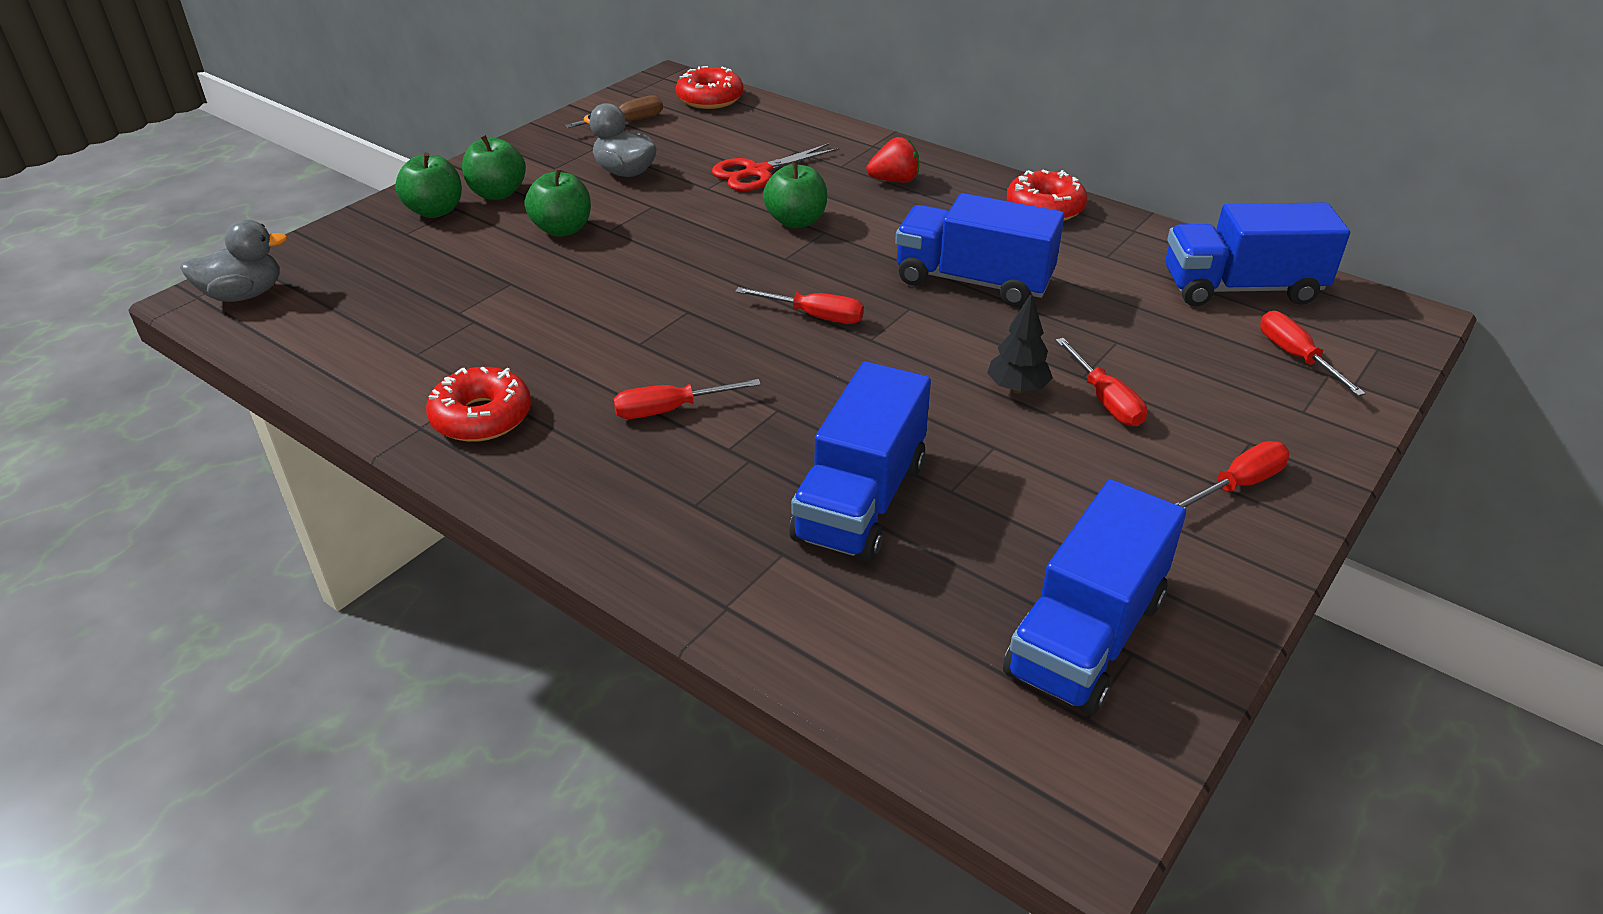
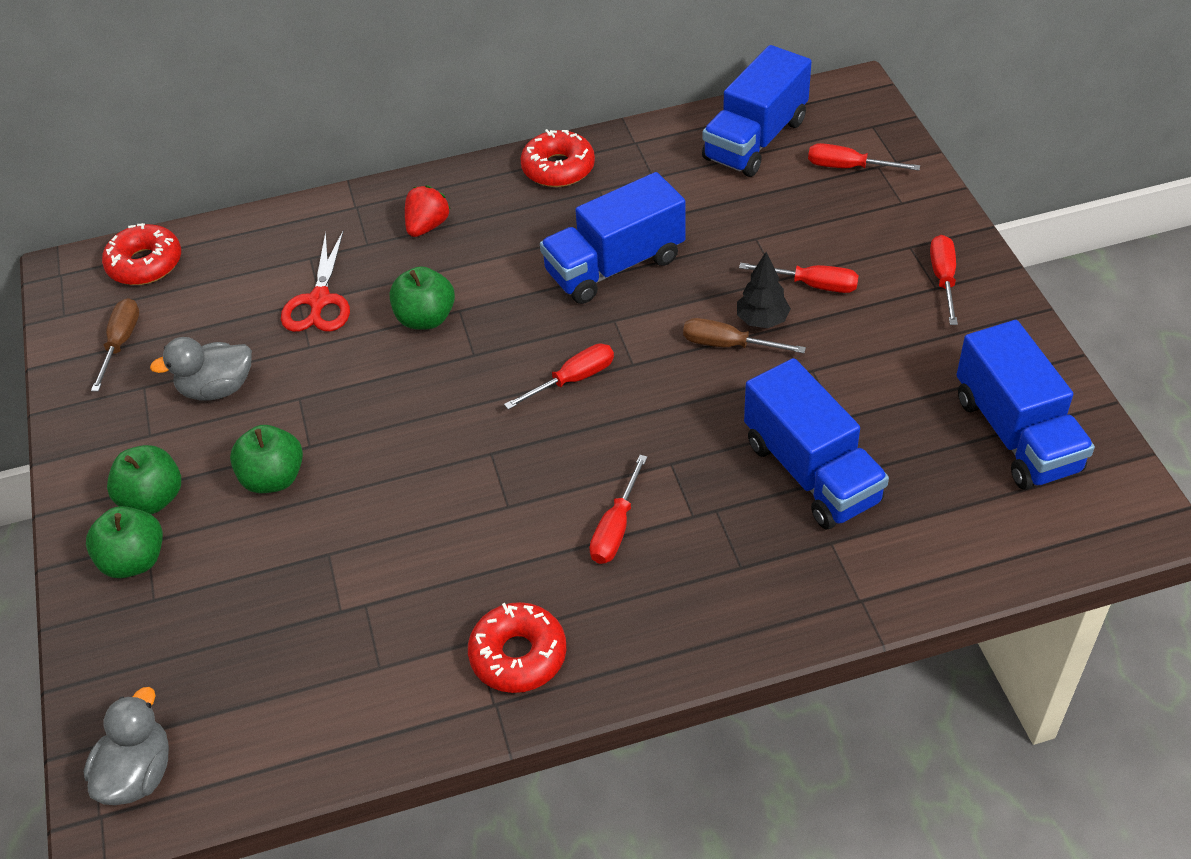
camera: 50 degrees left, 10 degrees up
(960, 381) = (728, 345): none -> brown screwdriver

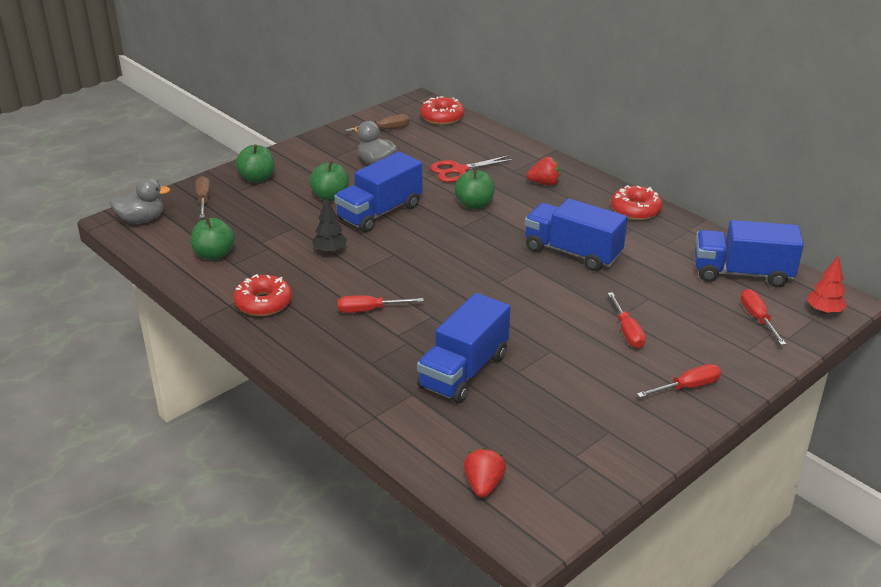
camera: 60 degrees right, 15 degrees down
(153, 498) = (296, 170): green apple -> green apple (214, 255)
(573, 379) = (468, 264): red screwdriver -> none
(728, 345) = (543, 312): brown screwdriver -> brown screwdriver (203, 200)
(762, 320) = (576, 319): black tree -> black tree (330, 251)
(863, 111) = (824, 311): none -> red tree
(1016, 433) = (566, 454): blue truck -> blue truck (380, 212)
(1041, 532) = (483, 485): none -> red strawberry

